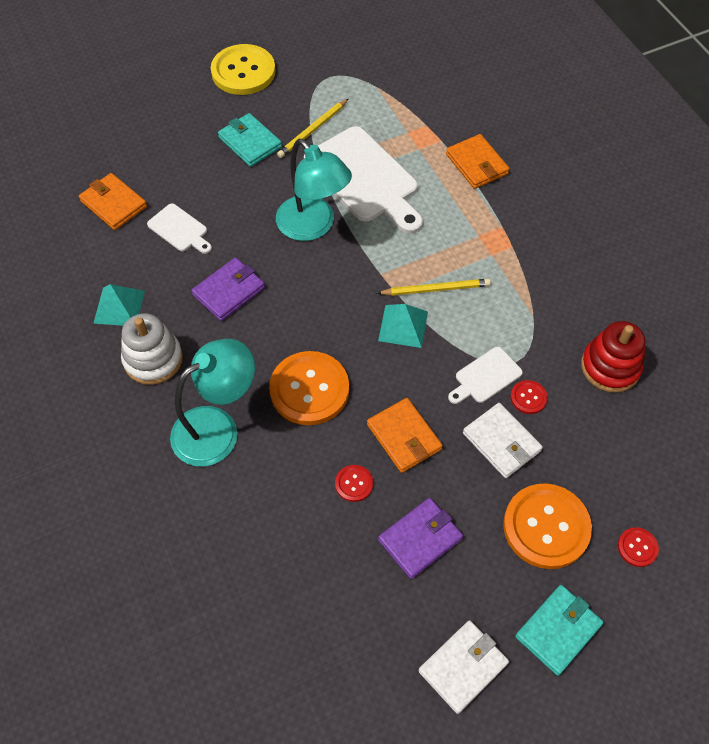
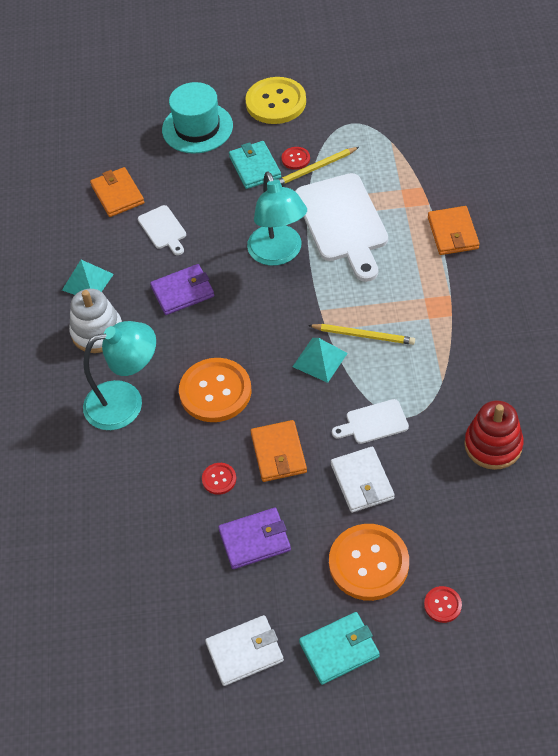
camera: 25 degrees right, 5 degrees down
(171, 115) = (197, 128): none -> turquoise hat
(528, 397) = (404, 451): red button -> red button (295, 159)

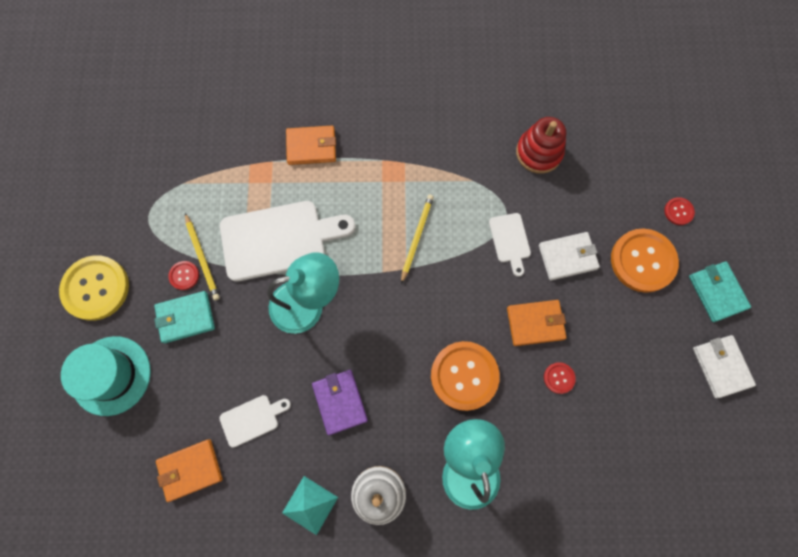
camera: 90 degrees left, 20 degrees up
(254, 540) = (620, 351): purple wallet -> none
(319, 359) = (439, 278): turquoise pyramid -> none

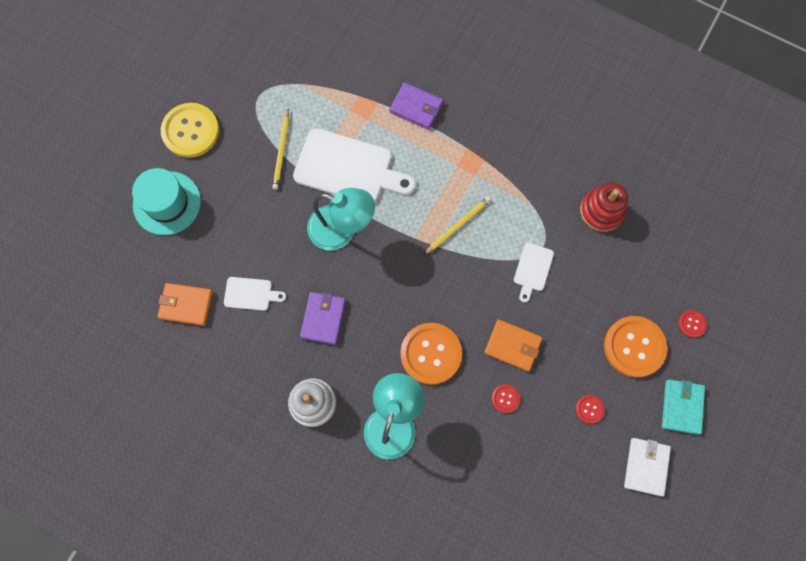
camera: 30 degrees right, 0 degrees up
(184, 275) = (260, 157): red button -> red button (589, 409)
(186, 317) = (244, 190): turquoise wallet -> none
(310, 505) = (257, 381): turquoise pyramid -> none
(311, 147) = (416, 107): orange wallet -> purple wallet
(567, 257) = (572, 309): white wallet -> none

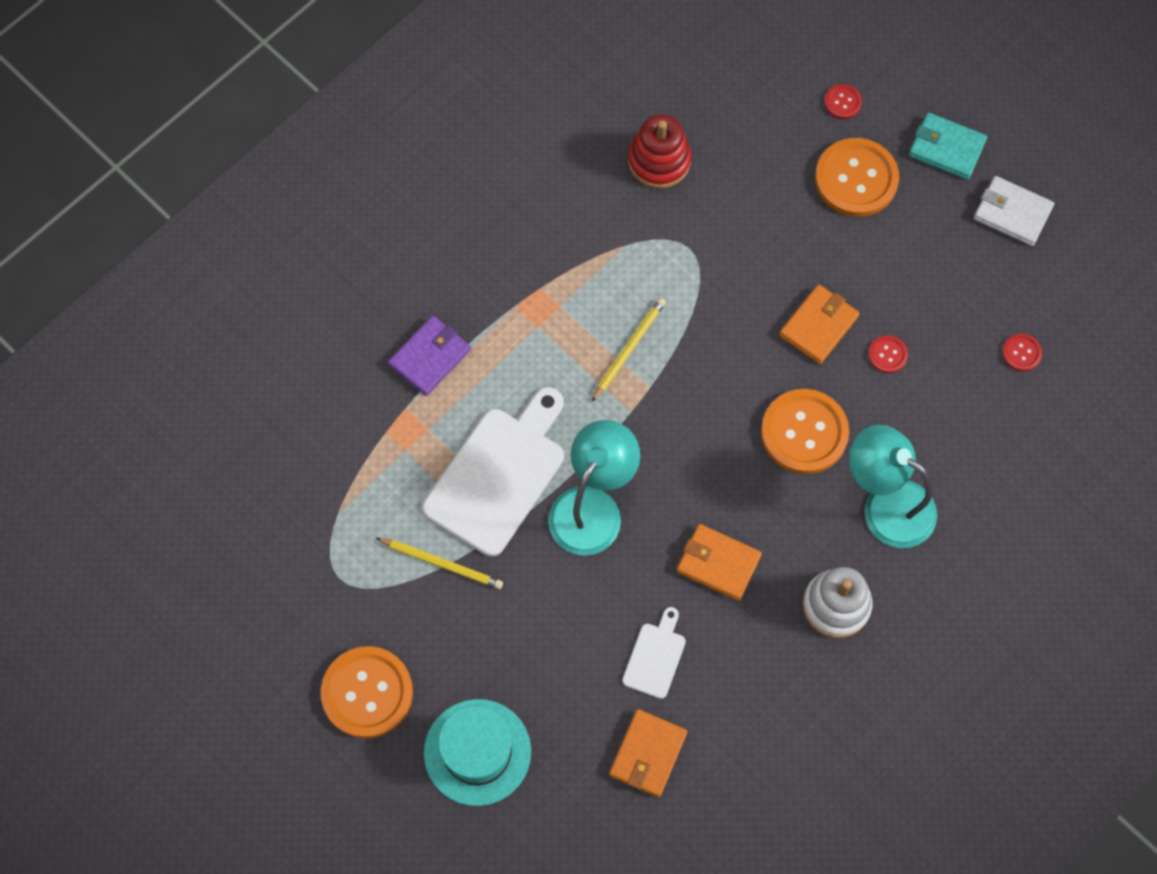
camera: 75 degrees left, 5 degrees down
(190, 131) = (367, 693): yellow button -> orange button
(323, 318) = (718, 563): purple wallet -> orange wallet
(458, 225) = (629, 349): yellow pencil -> yellow pencil turned 60 degrees clockwise
(532, 269) = (719, 271): white cutting board -> none
(589, 409) = (925, 257): red button -> red button (1021, 353)

